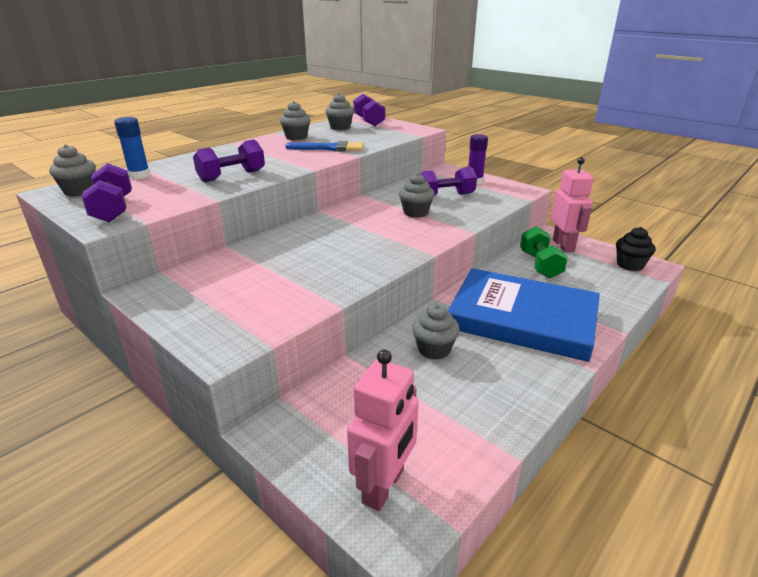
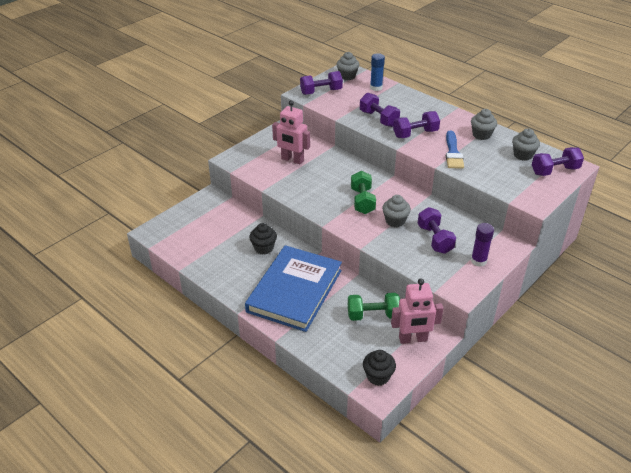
camera: 90 degrees right, 10 degrees up
(281, 161) = (415, 134): none -> purple dumbbell
(375, 229) = (362, 201): none -> green dumbbell
(384, 486) = (173, 228): pink robot -> pink robot (292, 160)
(434, 349) = (263, 248): grey cupcake -> black cupcake

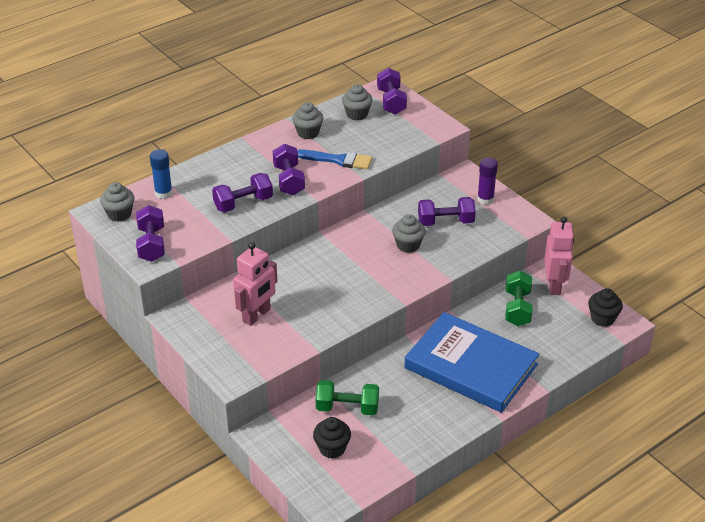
camera: 80 degrees left, 0 degrees up
(263, 248) = (388, 386): black cupcake -> black cupcake (332, 448)
(362, 201) = (364, 265): green dumbbell -> green dumbbell (347, 408)

